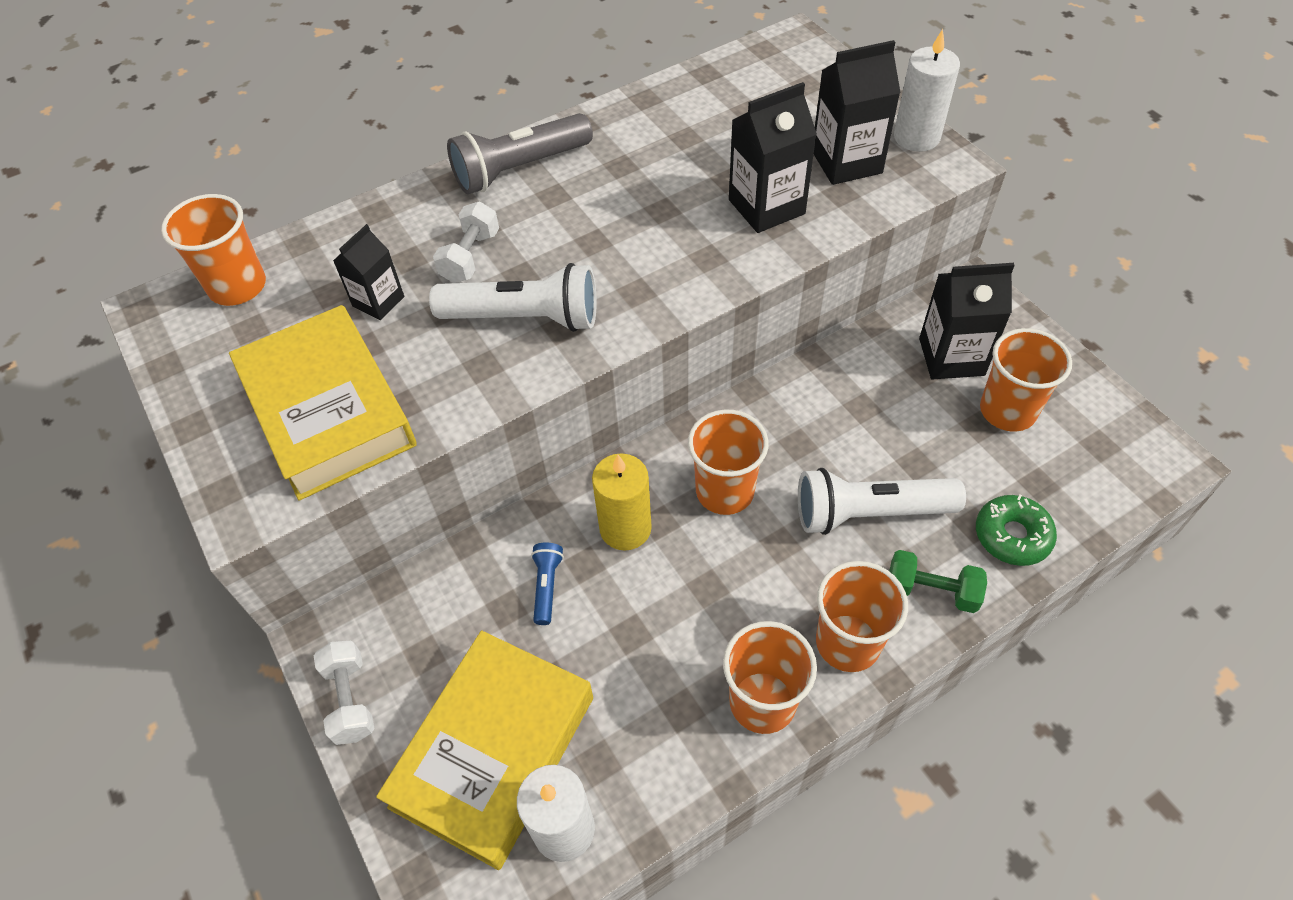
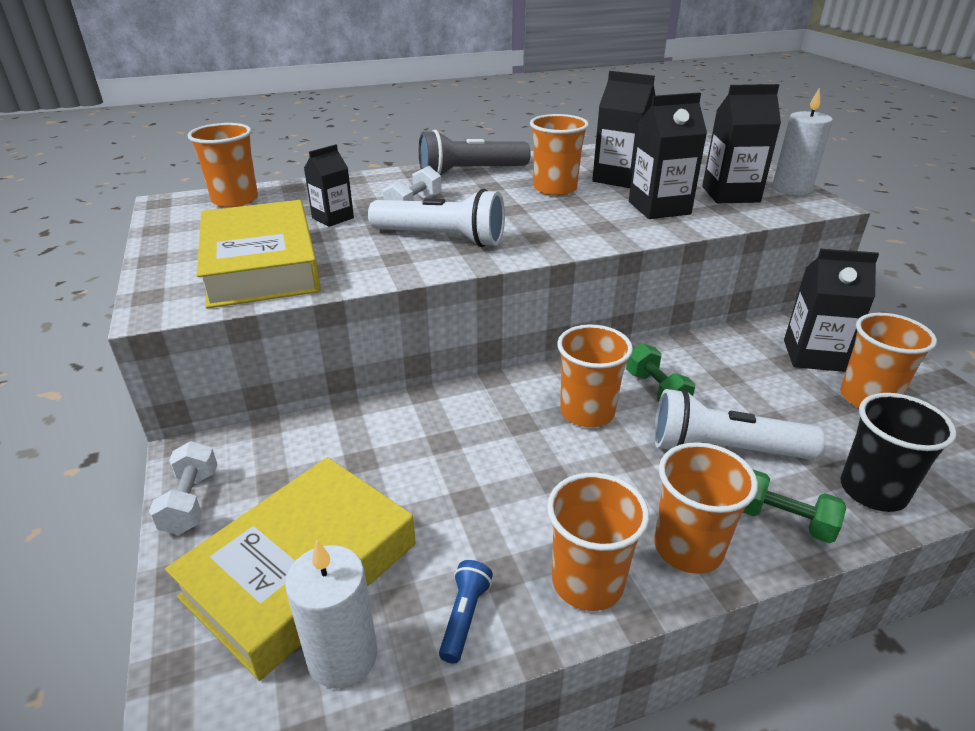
camera: 10 degrees right, 20 degrees down
(547, 586) = (403, 451): blue flashlight -> blue flashlight (464, 617)
(625, 528) = (489, 422): yellow candle -> none
(635, 188) = (555, 189): none -> orange cup
(709, 150) = (619, 178): none -> black carton
(792, 445) = (656, 390): none -> green dumbbell
(1012, 536) = (873, 491): green donut -> black cup

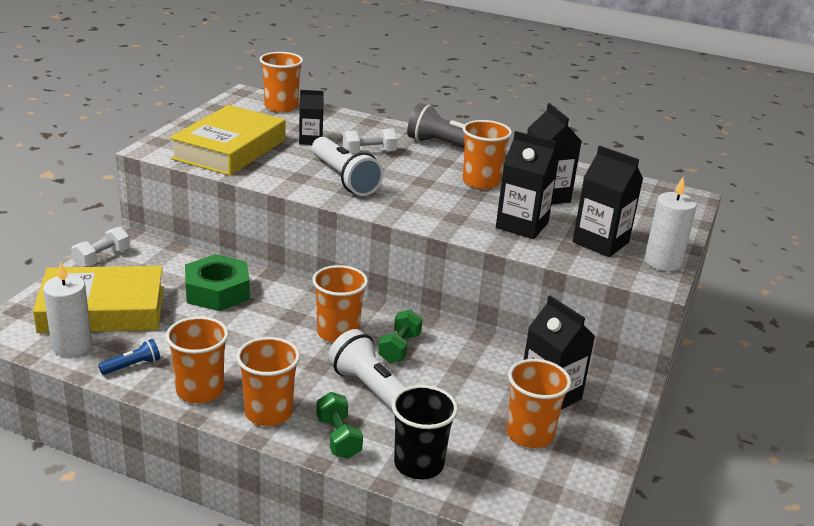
camera: 40 degrees right, 5 degrees down
(402, 448) = (217, 291): none -> green nut

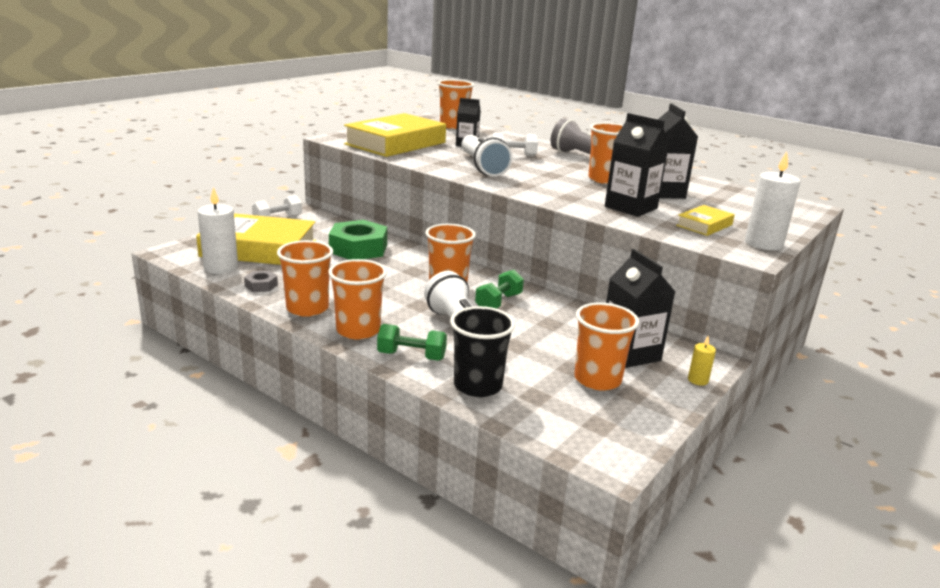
camera: 15 degrees right, 5 degrees down
(132, 366) = (261, 285): blue flashlight -> grey nut
(338, 438) = (411, 356): green dumbbell -> green dumbbell turned 75 degrees counterclockwise
(600, 242) = (704, 225): black carton -> yellow book
(621, 418) = (698, 380): none -> yellow candle

